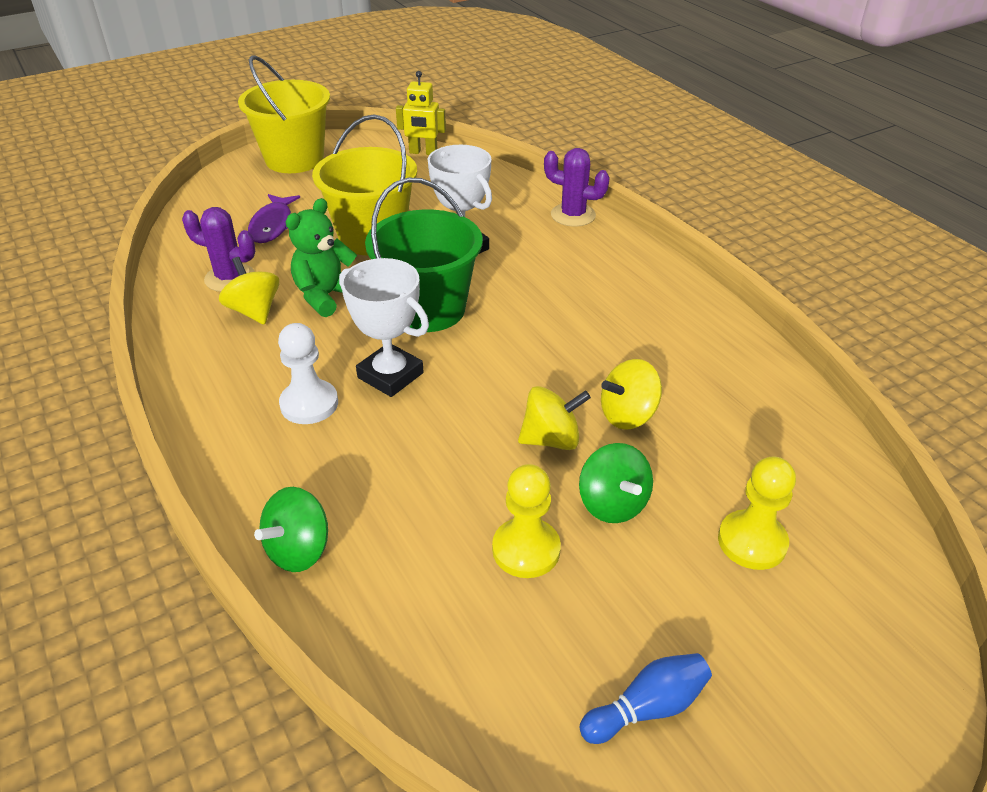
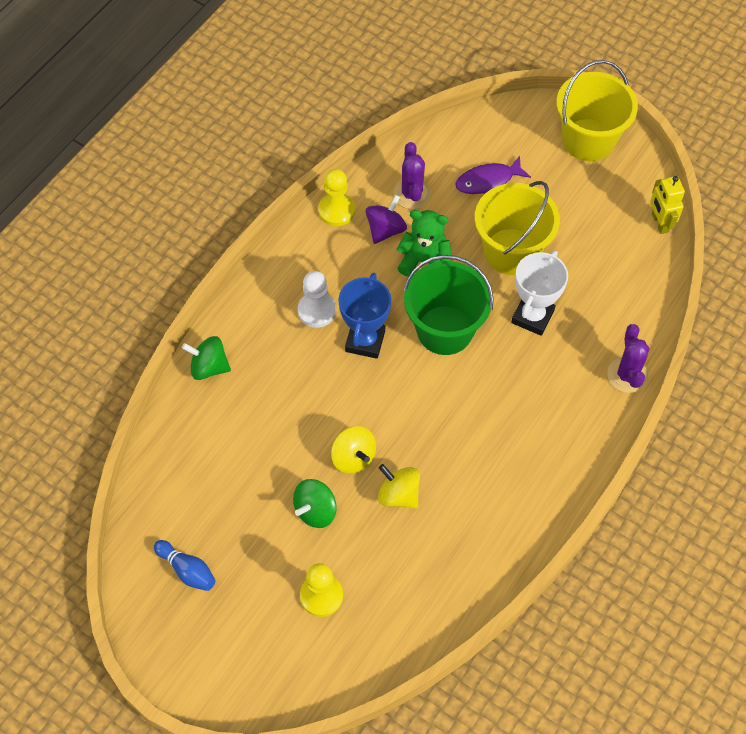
camera: 65 degrees right, 20 degrees up
(254, 311) = (385, 230): yellow spinning top -> purple spinning top
(390, 375) = (365, 341): white trophy -> blue trophy
(526, 549) = (260, 477): yellow pawn -> yellow pawn (336, 210)

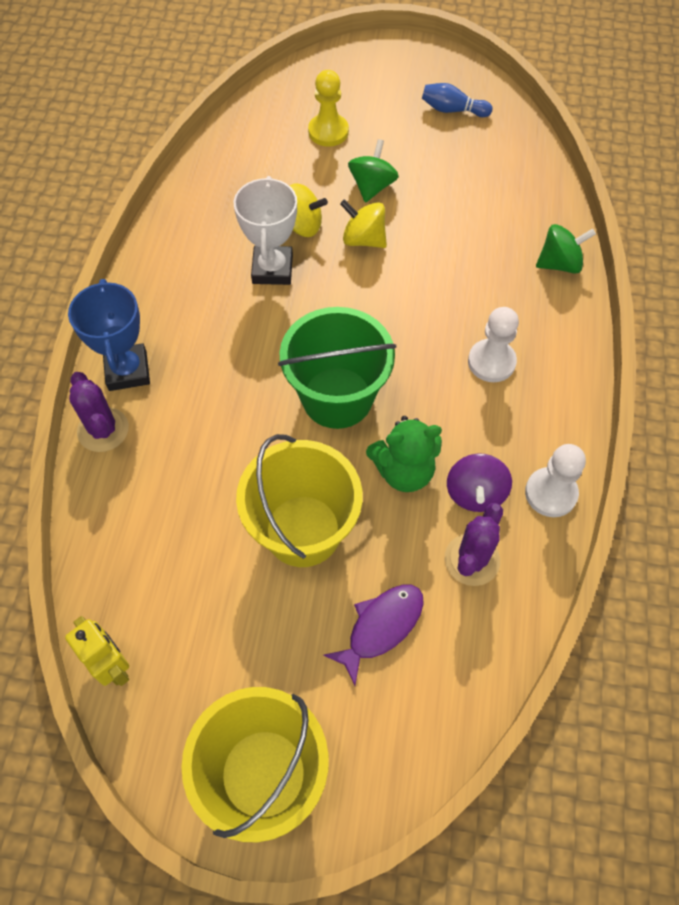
camera: 155 degrees right, 0 degrees up
(336, 210) = (550, 493): yellow pawn -> white pawn
(365, 341) = (418, 351): blue trophy -> blue trophy (127, 371)
(412, 194) = (472, 560): purple cactus -> purple cactus turned 60 degrees clockwise
(532, 316) = (241, 455): white trophy -> white trophy (272, 269)

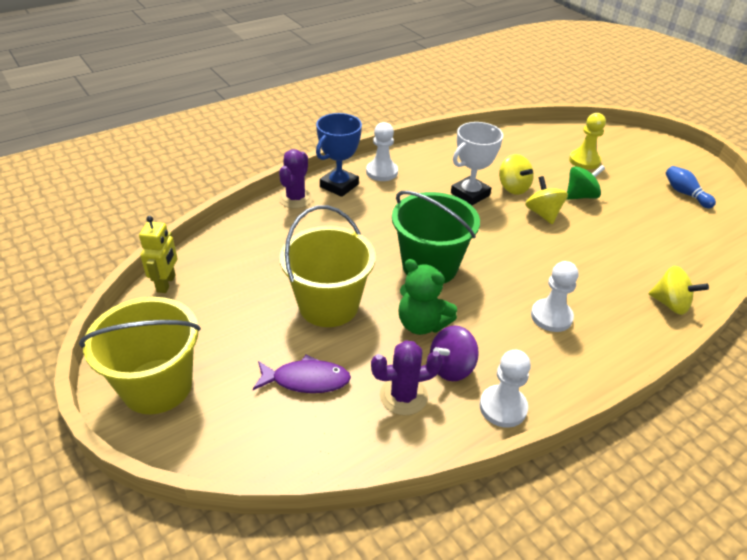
camera: 45 degrees right, 20 degrees down
(150, 312) = (382, 172): none -> white pawn
(559, 264) = (670, 304): green spinning top -> yellow spinning top

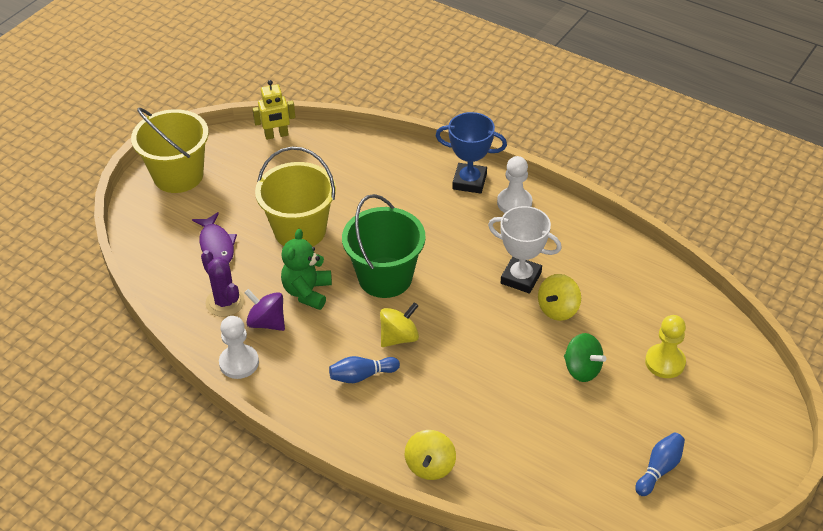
camera: 70 degrees right, 5 degrees up
(296, 198) = (429, 161): purple cactus -> none
(543, 214) = (524, 342): yellow spinning top -> yellow spinning top (399, 337)
(551, 317) = (362, 376): white pawn -> blue bowling pin

